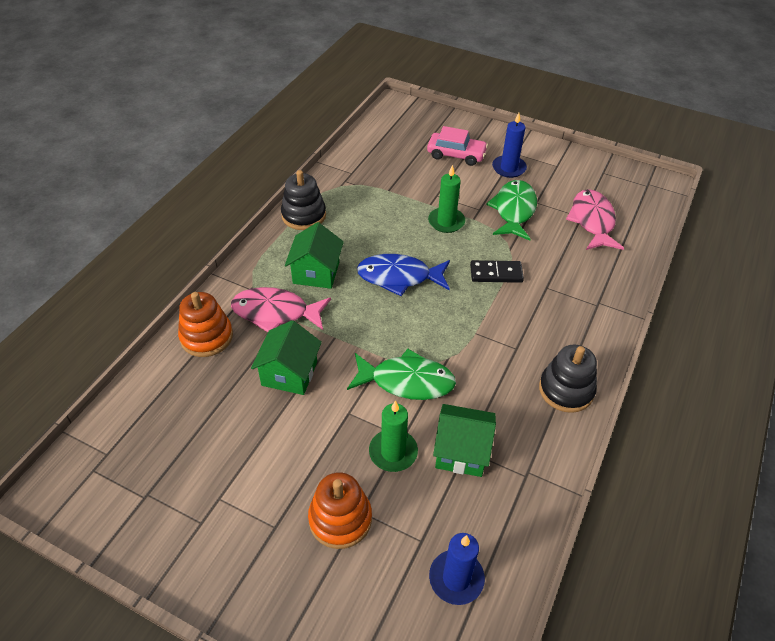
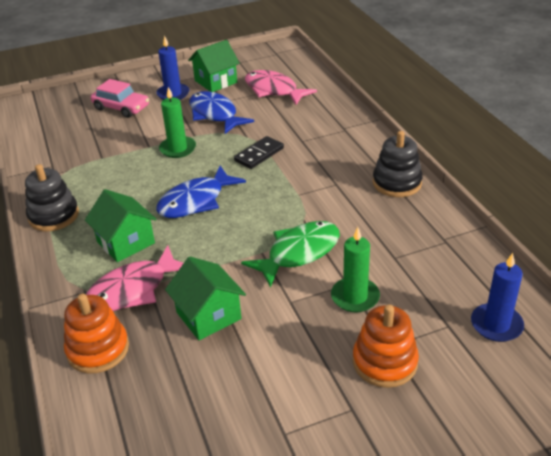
camera: 45 degrees left, 10 degrees down
(456, 154) = (121, 107): pink car -> pink car turned 60 degrees clockwise
(461, 451) = (393, 260): green house -> green house (216, 81)
(514, 211) = (215, 114): green fish -> blue fish

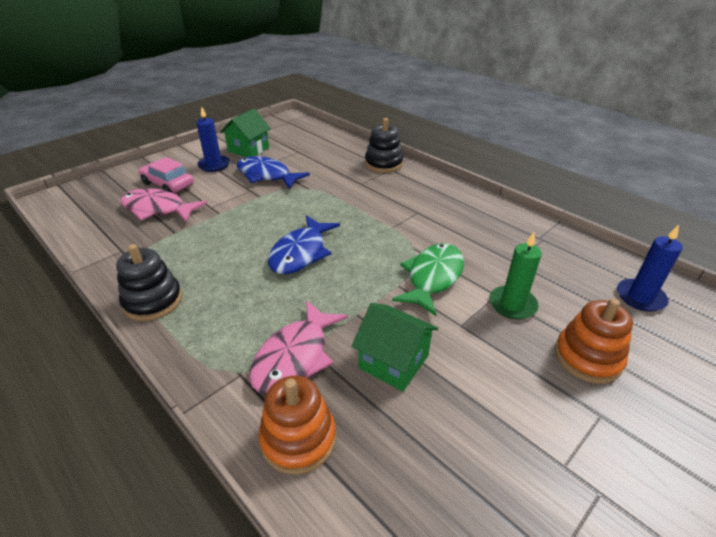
camera: 25 degrees left, 0 degrees up
(121, 107) = (168, 184): pink car -> pink car turned 150 degrees counterclockwise
(126, 242) = (254, 309): green house -> none
(178, 149) = (250, 210): green candle -> none
(259, 154) = (332, 201): black domino -> none
(274, 90) = (306, 149): pink fish -> pink fish (157, 209)
(397, 183) = (465, 202): black stacking toy -> black stacking toy (383, 164)

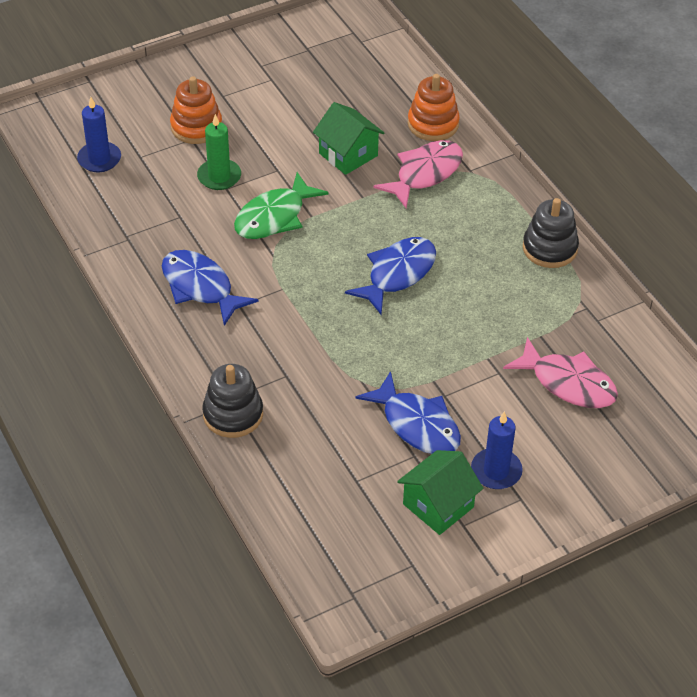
camera: 165 degrees left, 10 degrees up
(168, 184) = (562, 435): pink car -> none
(454, 217) = (200, 287): none -> blue fish

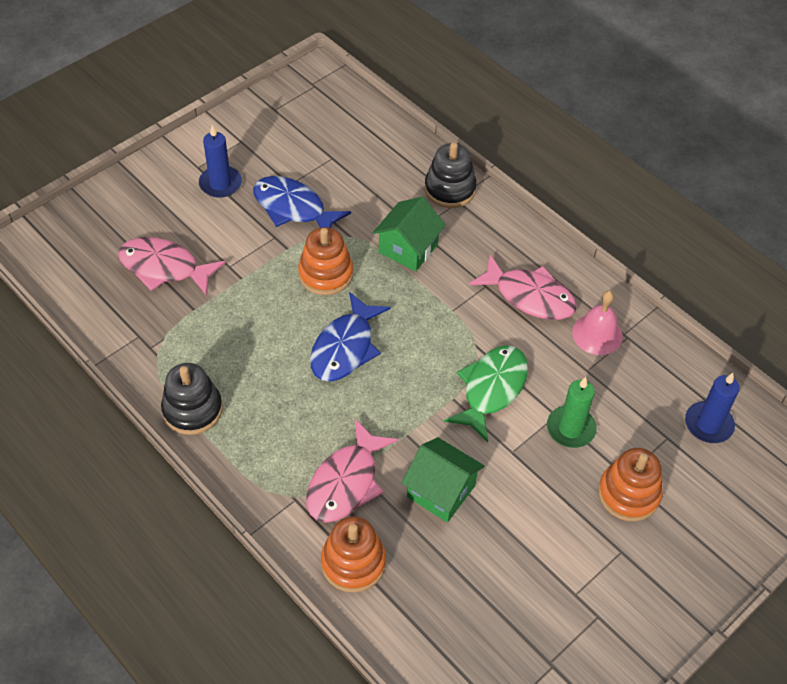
camera: 165 degrees right, 5 degrees up
(153, 243) = (597, 334): none -> pink bell
(200, 287) = (529, 296): blue fish -> pink fish
(399, 346) = (326, 274): none -> orange stacking toy
(438, 505) = (263, 151): green house -> green house (408, 248)

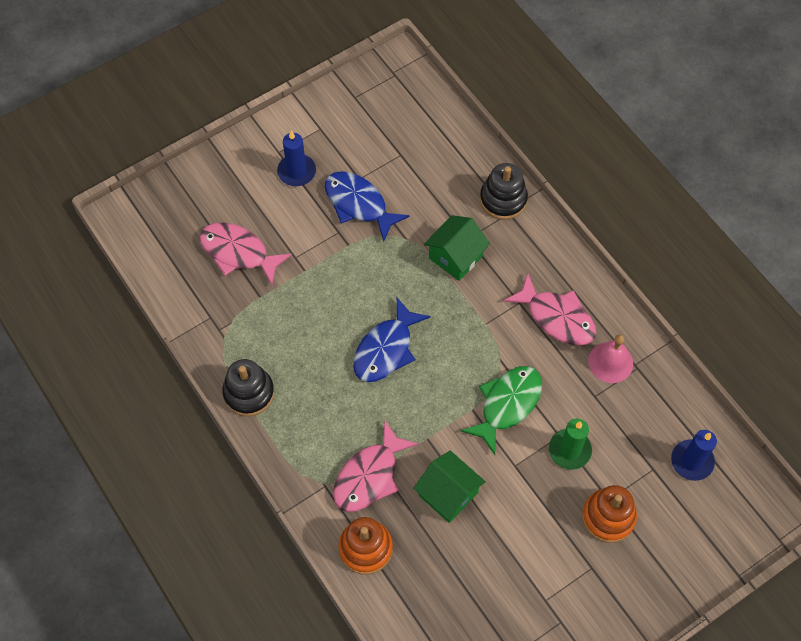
camera: 10 degrees right, 10 degrees up
(326, 274) = (379, 274): orange stacking toy -> none

